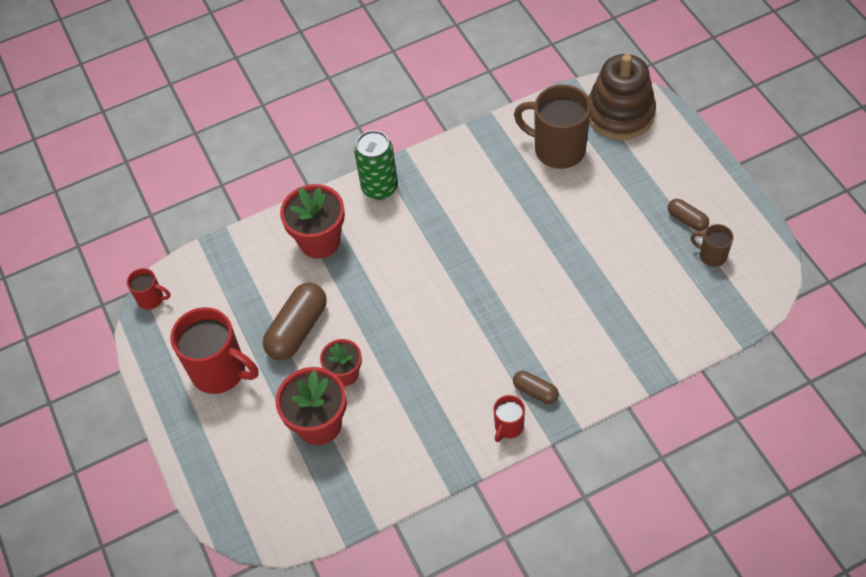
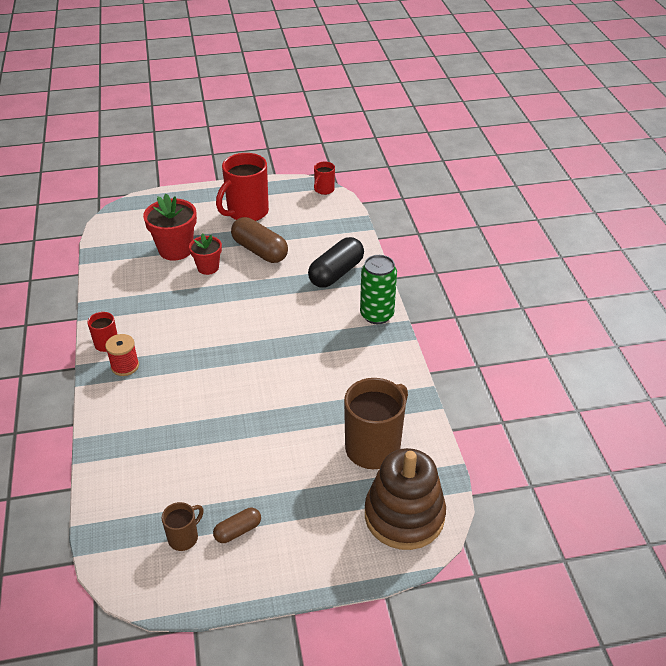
camera: 100 degrees right, 15 degrees down
(319, 241) = (336, 273): red flower pot -> black capsule
(535, 391) = (125, 366): brown capsule -> red spool

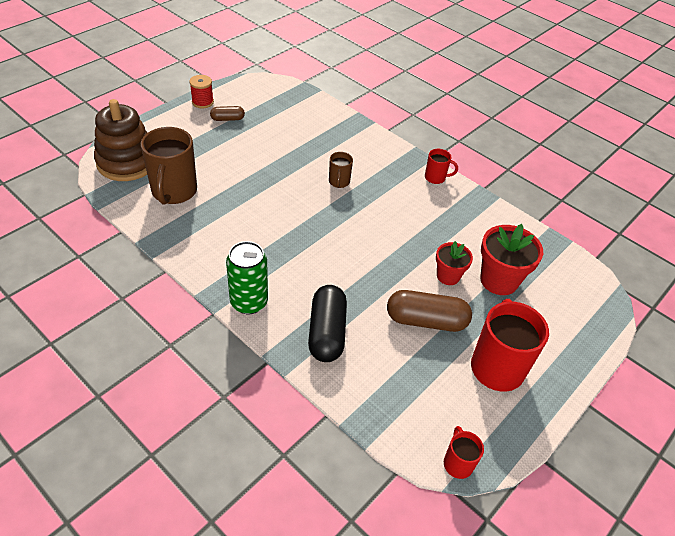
camera: 140 degrees right, 5 degrees up
(125, 366) = (402, 170): red spool -> red spool (202, 102)
(184, 537) = (255, 106): brown mug -> brown mug (339, 182)
(238, 531) = (227, 119): brown capsule -> brown capsule turned 60 degrees clockwise

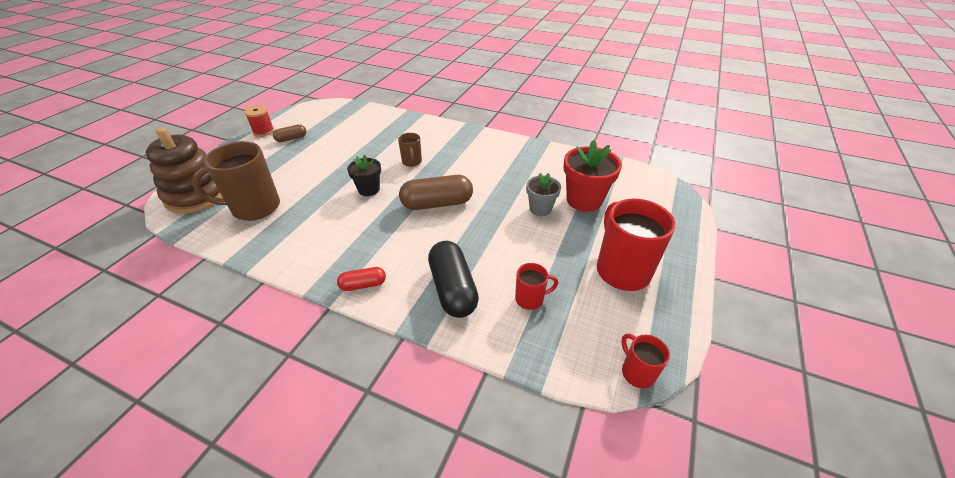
camera: 15 degrees left, 5 degrees down
(174, 192) = (254, 208): brown mug -> brown mug turned 90 degrees clockwise
(249, 302) = (363, 285): green can -> red capsule
(285, 203) = (369, 189): none -> black flower pot
(426, 320) = (540, 250): brown capsule -> brown capsule (437, 203)
(435, 178) = (493, 140): red mug -> red mug (530, 299)
(448, 276) = (540, 209): red flower pot -> grey flower pot

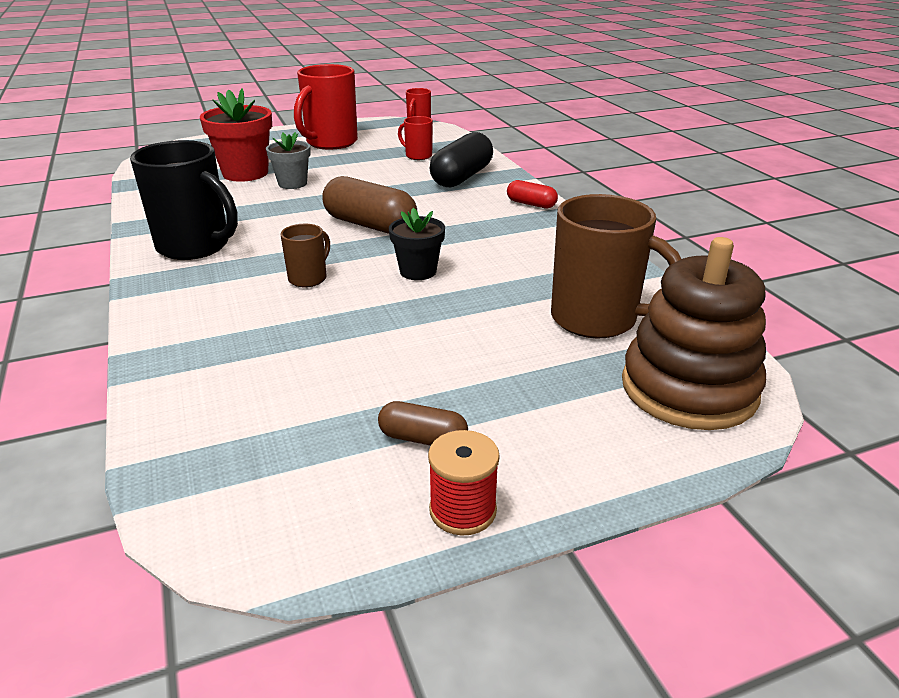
camera: 135 degrees left, 10 degrees down
(488, 150) = (195, 247): none -> black mug

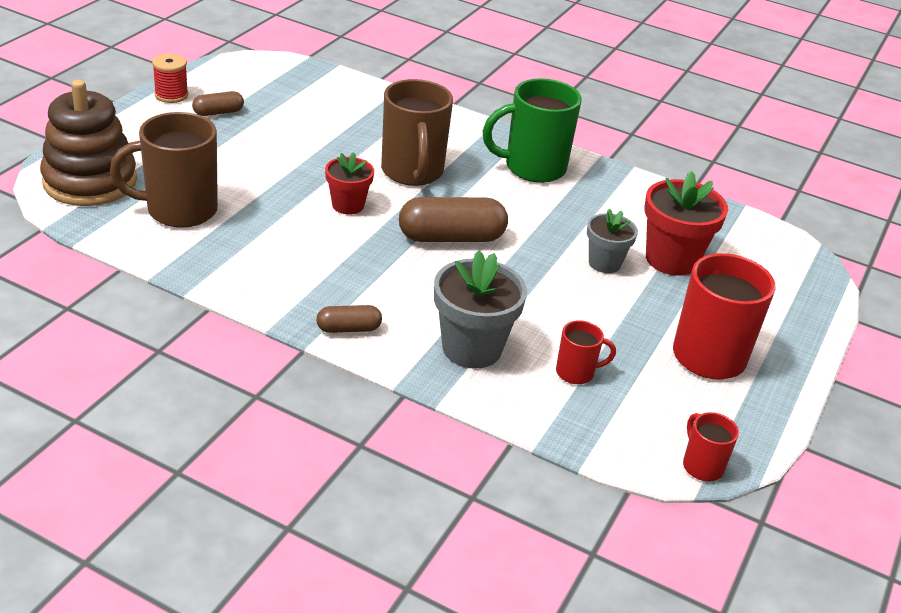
camera: 135 degrees right, 5 degrees up
(195, 247) = (532, 168): black mug -> green mug
(308, 278) = (412, 172): brown mug -> brown mug, size x2.01
(418, 271) = (348, 205): black flower pot -> red flower pot
(462, 177) = (472, 348): black capsule -> grey flower pot
(531, 204) = (348, 329): red capsule -> brown capsule

